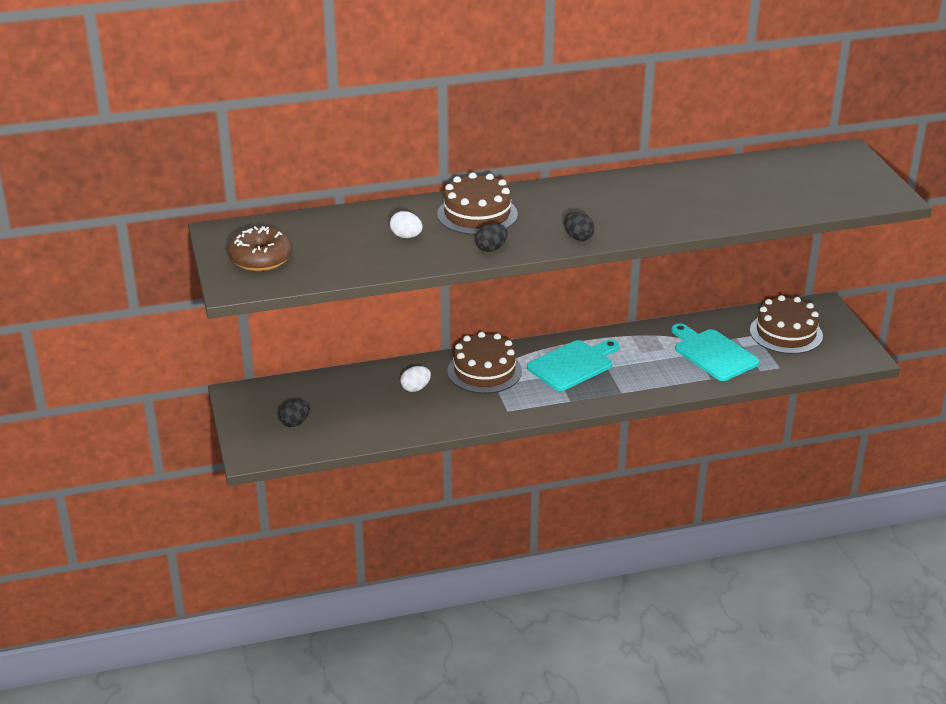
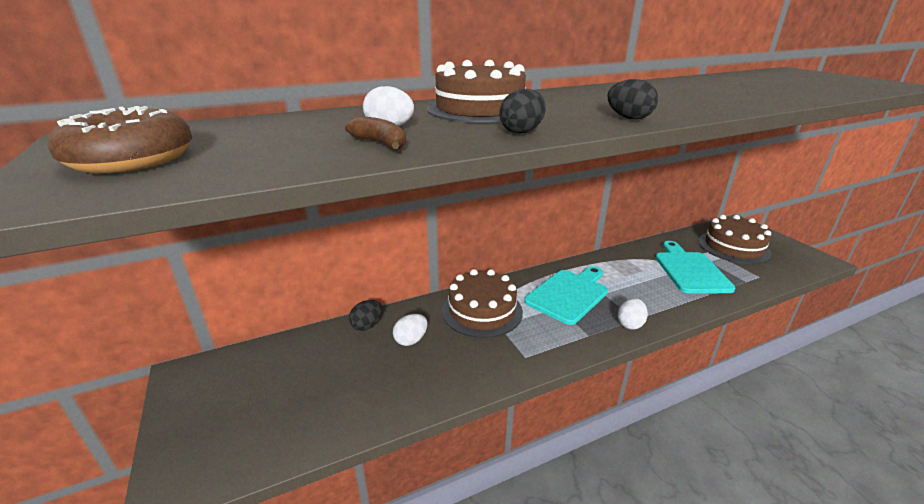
camera: 10 degrees left, 5 degrees down
(295, 423) = (256, 411): black egg -> black egg (367, 325)
(398, 255) = (380, 143): none -> brown banana
(613, 396) = (630, 324): none -> white egg
(713, 354) = (690, 270): turquoise cutting board -> turquoise cutting board turned 45 degrees clockwise

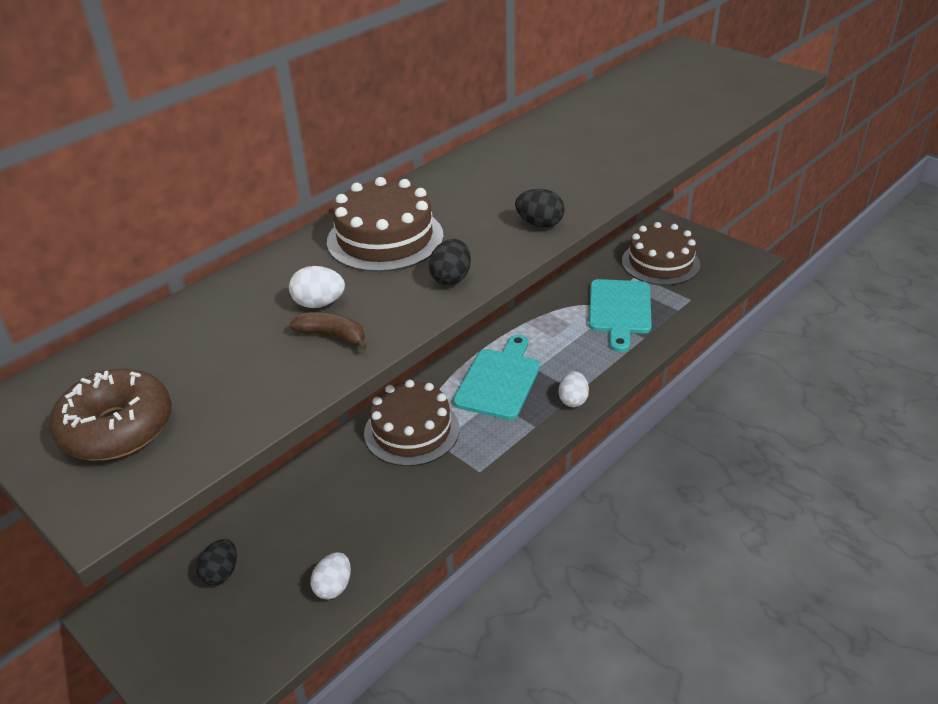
camera: 20 degrees left, 10 degrees up
(367, 325) = (289, 489): black egg -> black egg (221, 573)
(411, 340) = (349, 491): white egg -> white egg (333, 586)
(690, 270) = (620, 310): turquoise cutting board -> turquoise cutting board turned 150 degrees counterclockwise

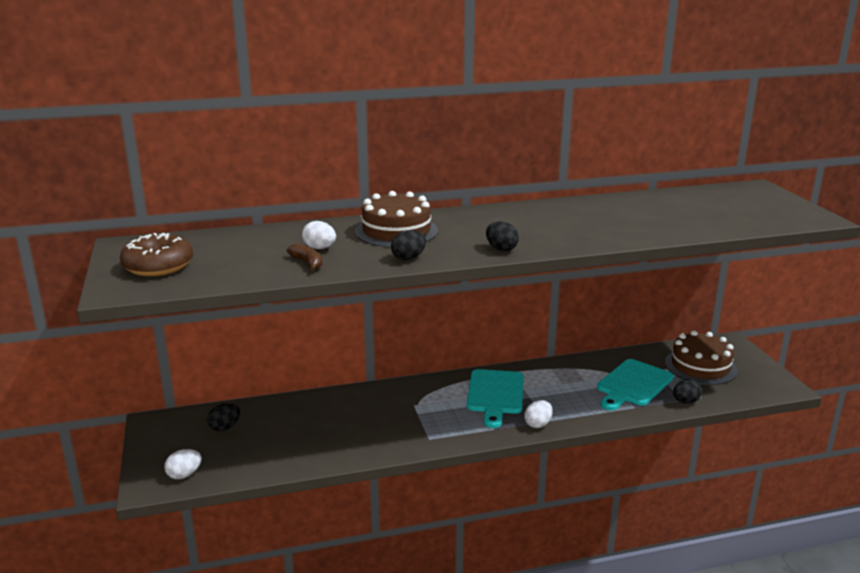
camera: 30 degrees right, 15 degrees down
(333, 586) = (278, 460): white egg -> white egg (184, 475)
(411, 431) = (407, 400): brown cake -> none
(499, 380) = (495, 394): turquoise cutting board -> turquoise cutting board turned 135 degrees clockwise
(682, 311) = (685, 402): none -> black egg

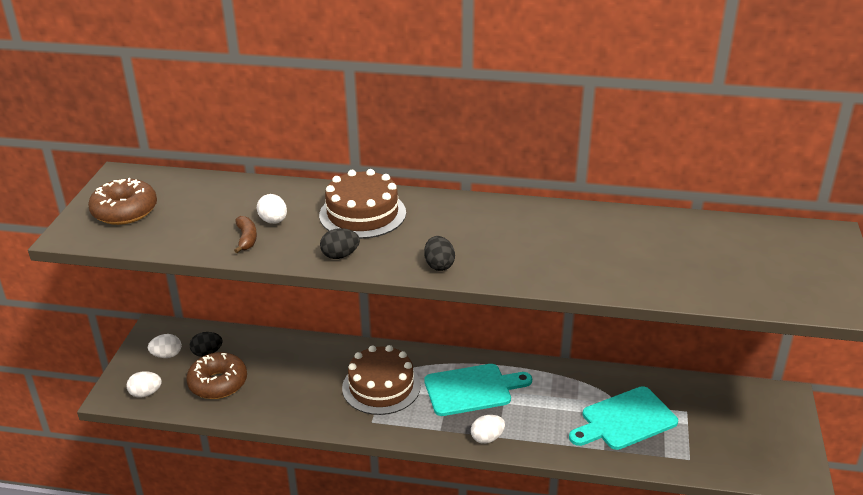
camera: 25 degrees right, 10 degrees up
(182, 439) = (167, 355): none -> white egg
(255, 448) = (218, 383): none -> brown donut
(495, 394) = (472, 389): turquoise cutting board -> turquoise cutting board turned 135 degrees counterclockwise
(685, 402) = (666, 460): black egg -> none
(700, 366) = (722, 419): brown cake -> brown cake (381, 386)

